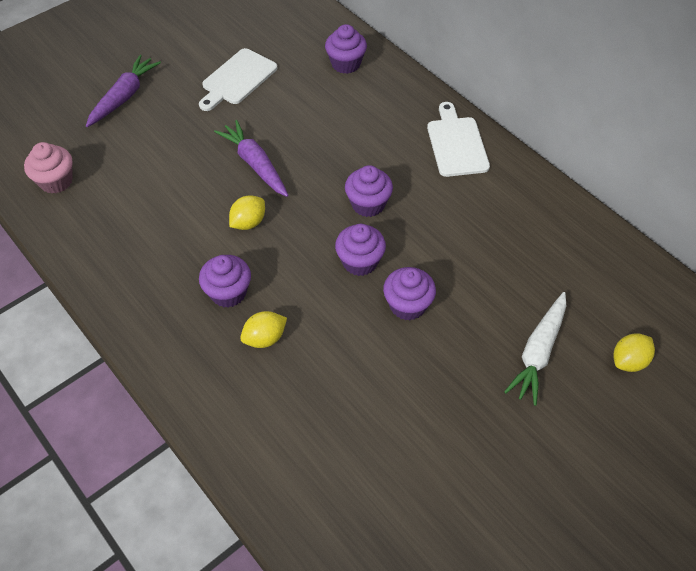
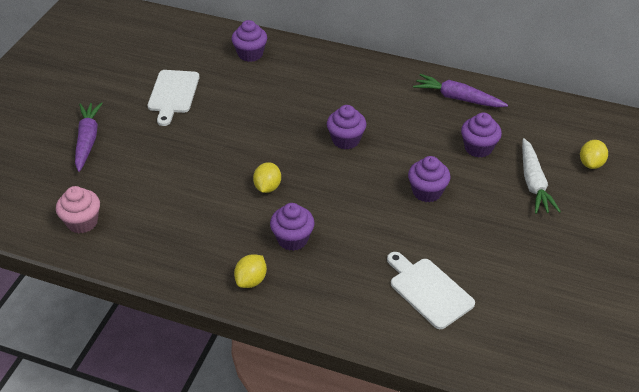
camera: 30 degrees left, 10 degrees down
(255, 164) = (238, 146): purple carrot -> purple carrot (457, 98)
(265, 338) = (345, 256): yellow lemon -> yellow lemon (251, 280)
(360, 262) = (371, 179): purple cupcake -> purple cupcake (478, 148)
(456, 144) = (375, 77): white cutting board -> white cutting board (429, 290)

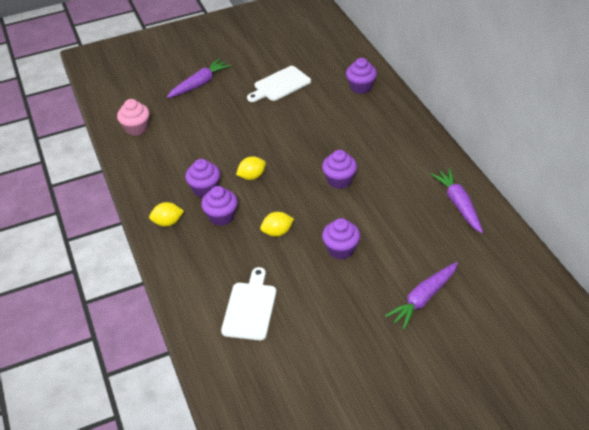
camera: 50 degrees right, 0 degrees up
(478, 148) = (420, 247): purple cupcake -> purple cupcake (205, 189)
(533, 183) = (423, 299): white carrot -> purple carrot
(591, 164) = (489, 319): yellow lemon -> yellow lemon (277, 232)

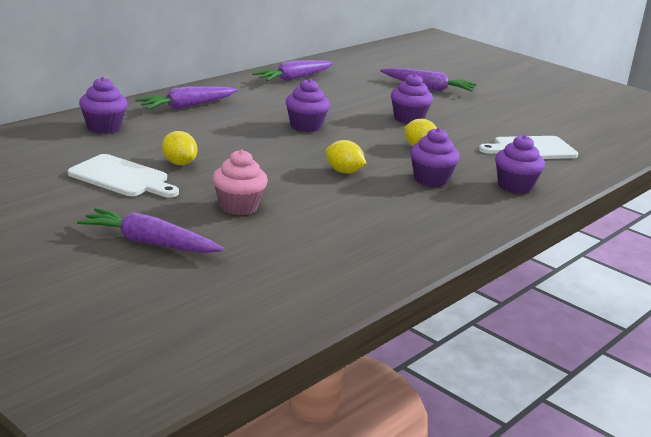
camera: 120 degrees left, 20 degrees down
(136, 128) = (313, 276): pink cupcake -> pink cupcake (238, 206)
(168, 222) = (477, 209): yellow lemon -> yellow lemon (179, 163)
(205, 189) = (395, 196): purple cupcake -> purple cupcake (515, 186)
(394, 128) = (187, 106): none -> purple carrot

